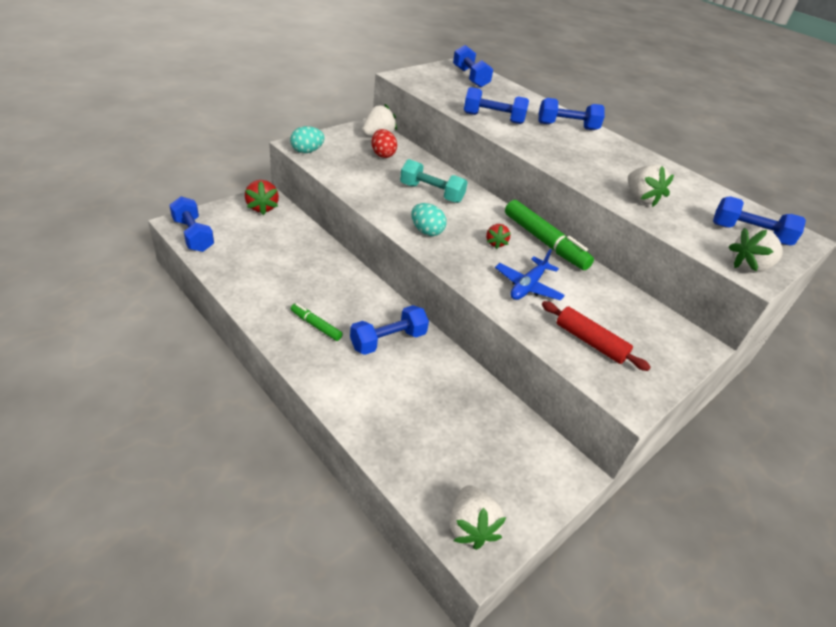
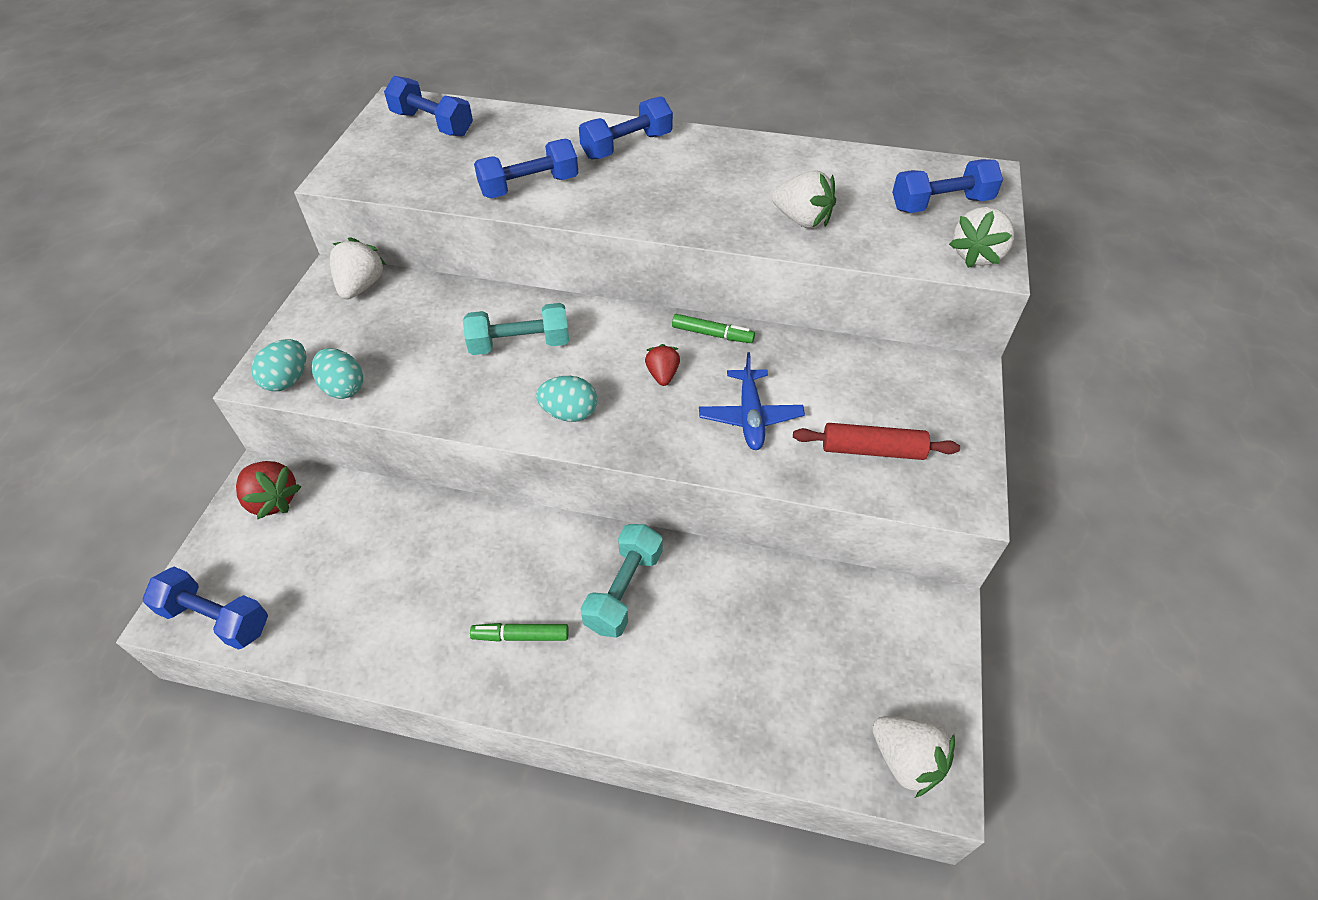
camera: 30 degrees left, 10 degrees up
(328, 166) = (343, 388): none -> turquoise egg
(382, 154) = (398, 317): red egg -> none
(388, 340) = (624, 590): blue dumbbell -> turquoise dumbbell
(495, 243) = (662, 375): red strawberry -> red strawberry turned 150 degrees counterclockwise
(544, 242) = (712, 334): green marker -> green marker, size x0.53

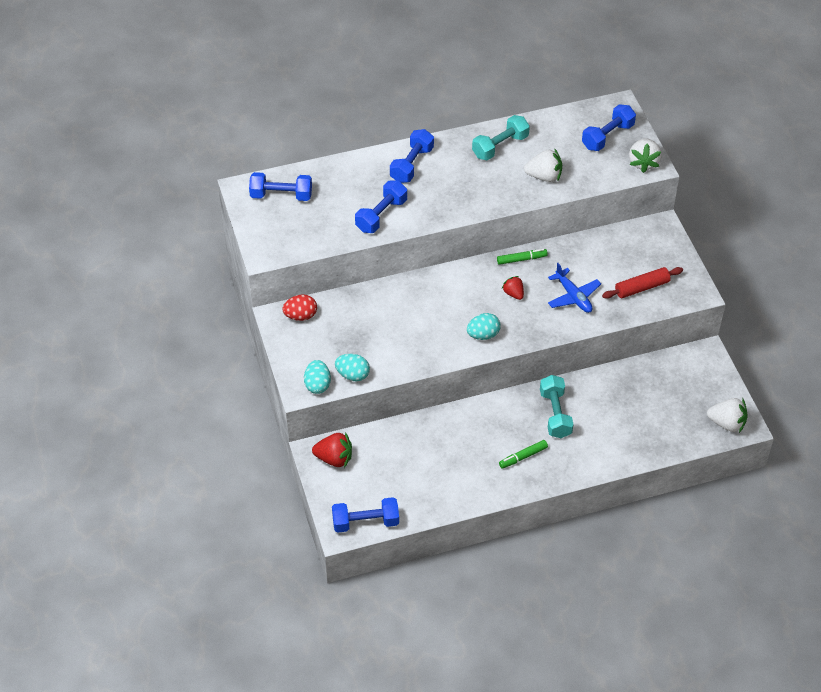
camera: 30 degrees left, 0 degrees up
(361, 286) = (300, 316): white strawberry -> red egg
(520, 344) = (424, 310): turquoise dumbbell -> turquoise dumbbell (500, 146)

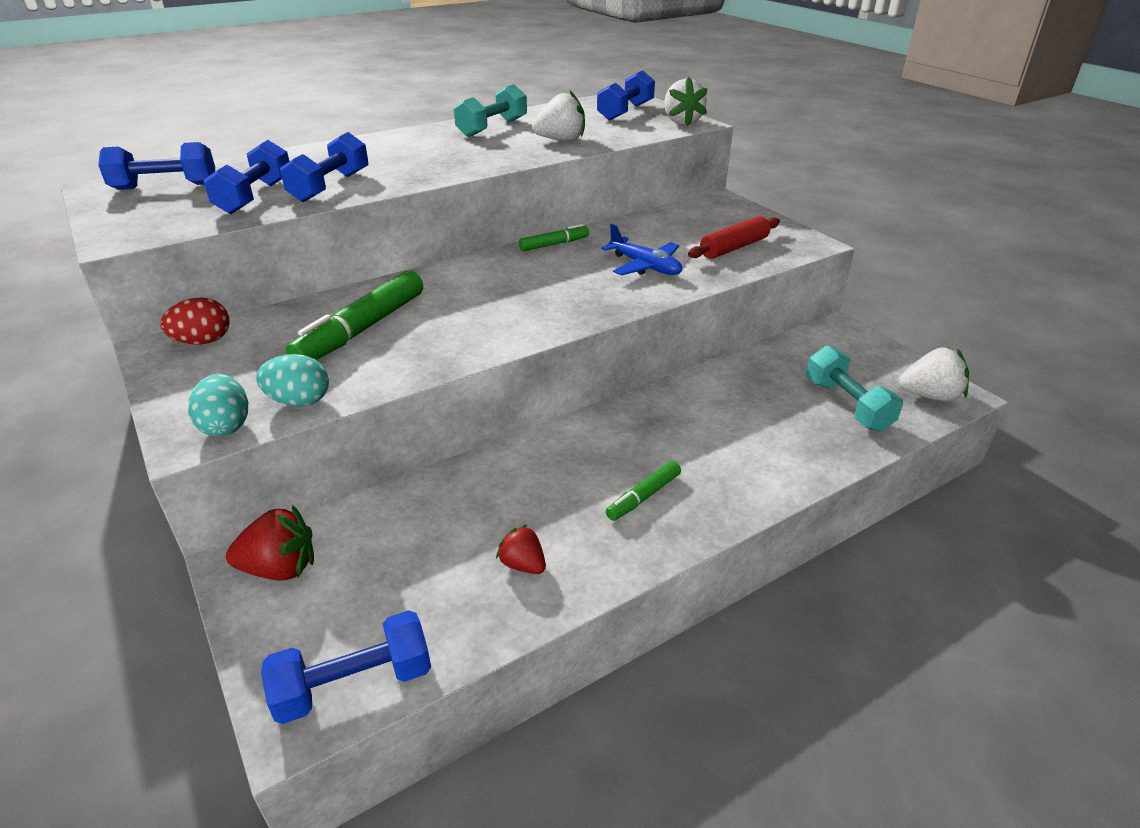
camera: 15 degrees left, 15 degrees down
(388, 323) = (362, 329): none -> green marker
(412, 165) = (373, 148): blue dumbbell -> blue dumbbell (255, 197)
(483, 335) = (525, 320): turquoise egg -> none
(513, 293) = (556, 274): red strawberry -> red strawberry (523, 564)
(555, 414) = (669, 428): turquoise dumbbell -> turquoise dumbbell (847, 405)

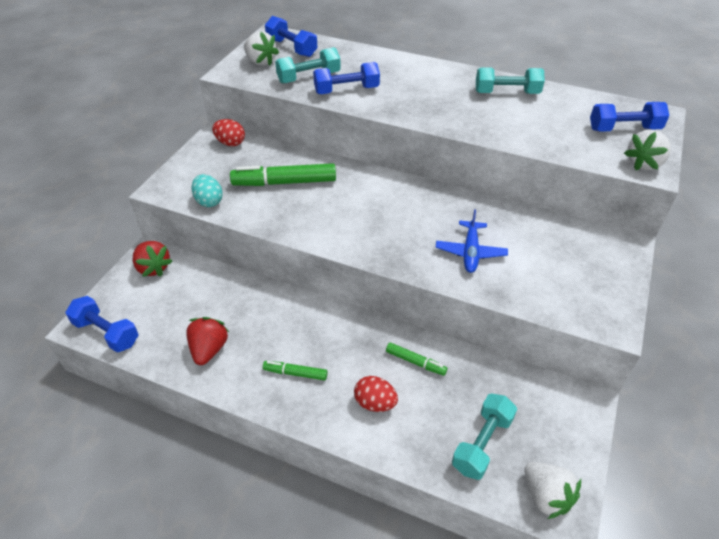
camera: 55 degrees right, 10 degrees up
(226, 426) = (175, 192): turquoise egg -> none
(255, 197) = (309, 77): blue dumbbell -> turquoise dumbbell
(523, 564) = (209, 349): red strawberry -> red strawberry, size x1.59
(554, 244) = (453, 198): green marker -> green marker (415, 362)
(561, 140) = (524, 129): white strawberry -> white strawberry (260, 62)
(734, 247) = (552, 284): red rolling pin -> none
(742, 452) = (375, 403): none -> red egg

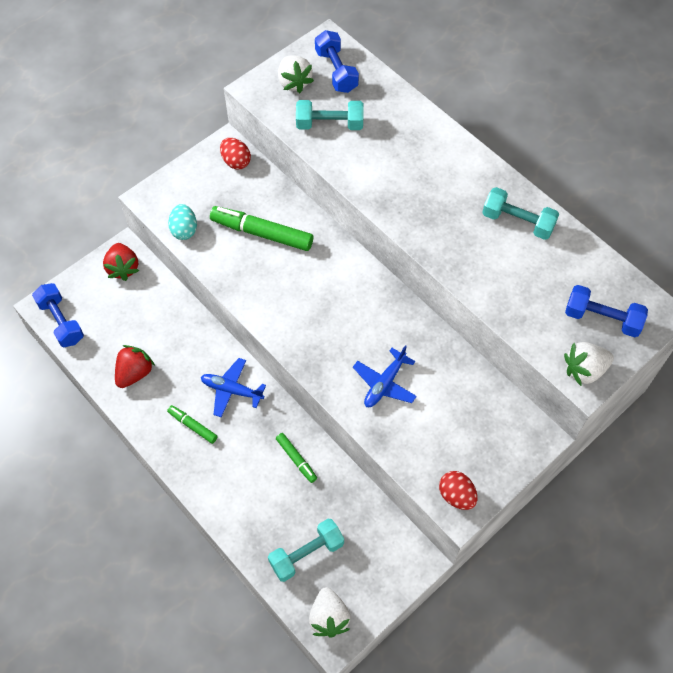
camera: 25 degrees right, 15 degrees up
(317, 328) = (232, 390): none -> blue plane
(346, 90) = (356, 158): blue dumbbell -> none
(375, 403) = (242, 481): red egg -> red egg (456, 495)

